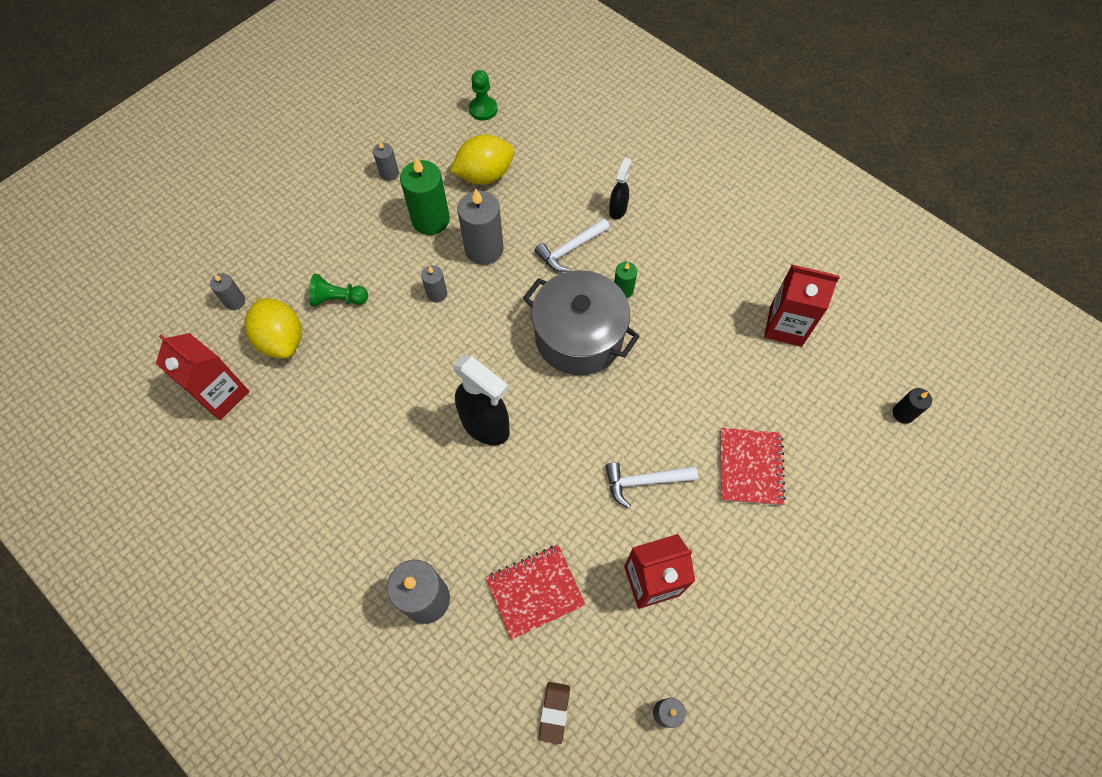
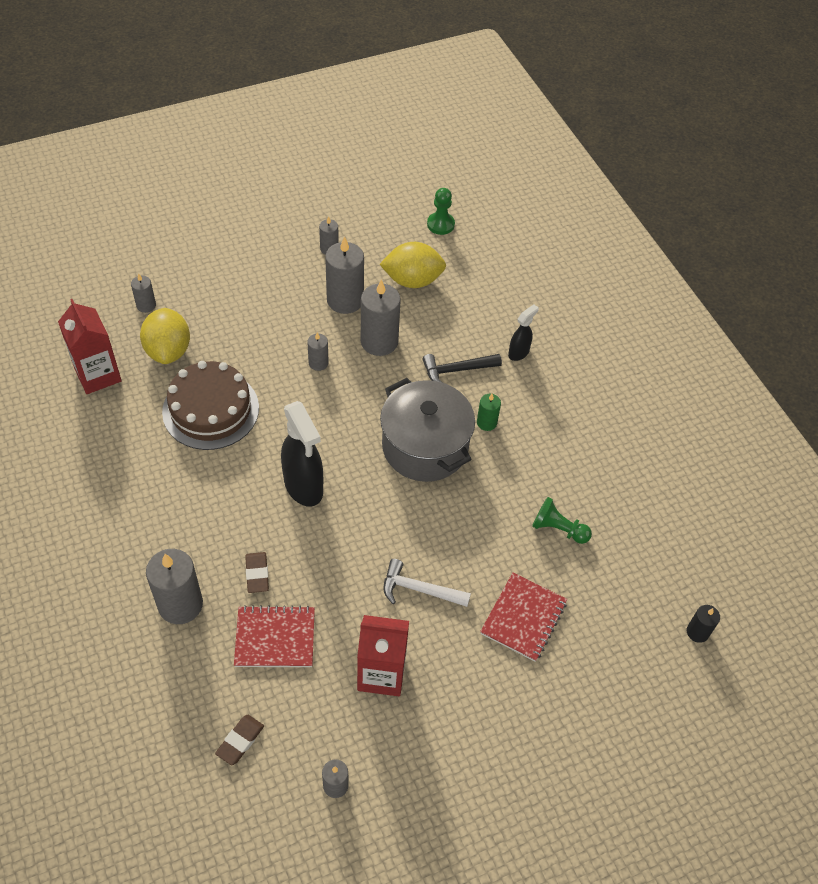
camera: 20 degrees right, 10 degrees down
(338, 299) = (232, 336): green pawn -> green pawn (558, 529)
(355, 384) = (211, 410): none -> brown cake
(430, 220) = (345, 300): green candle -> grey candle
(485, 534) = (257, 574): none -> brown eraser
(570, 249) = (457, 370): white hammer -> black hammer
(785, 326) = (624, 511): red carton -> none

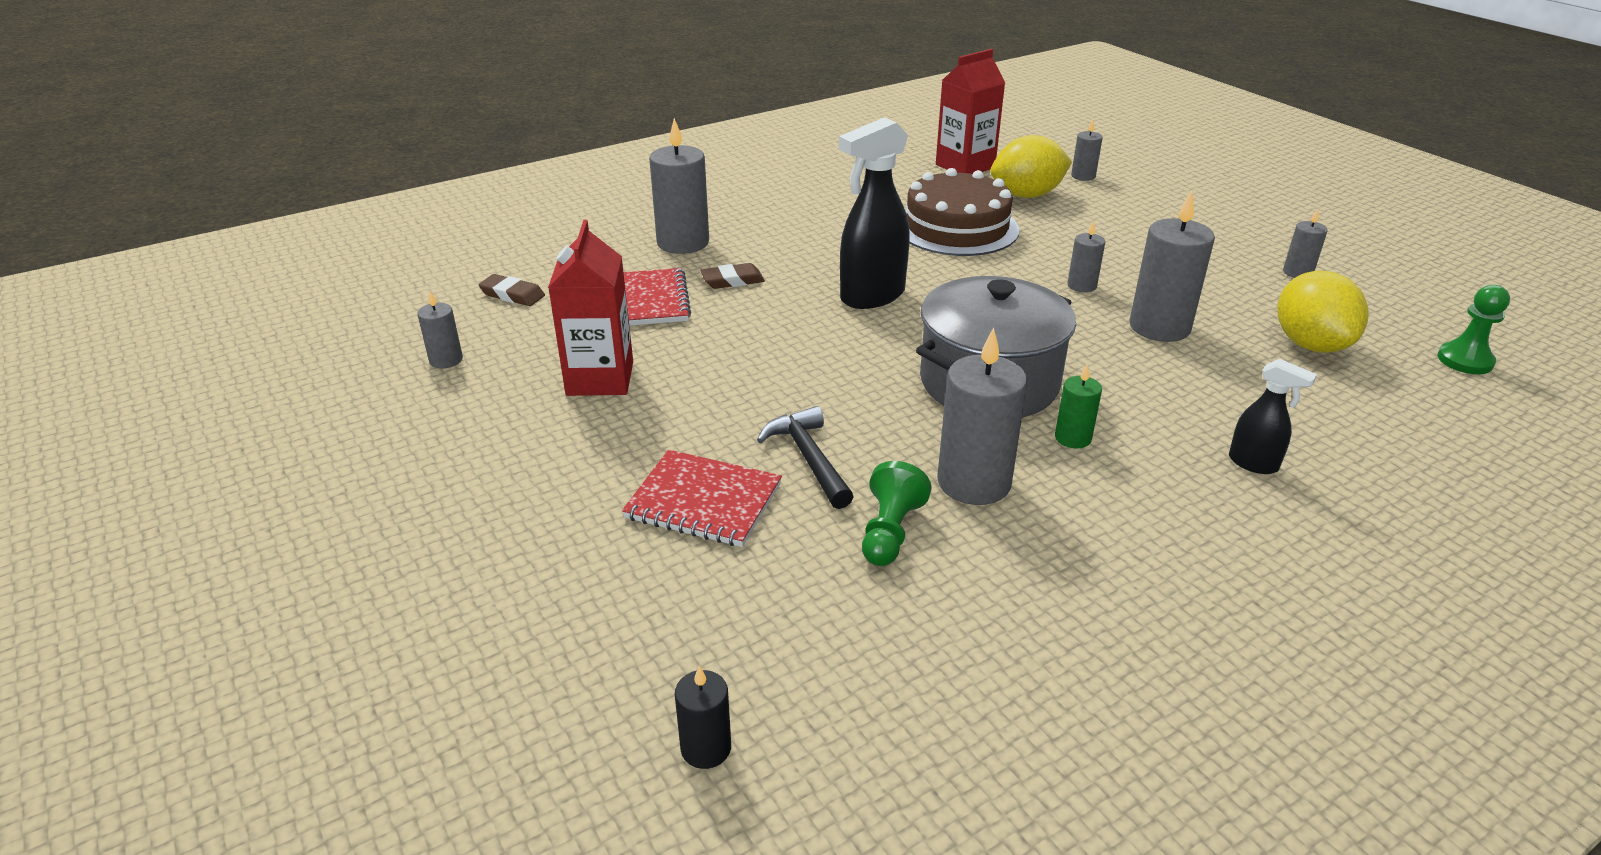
camera: 85 degrees right, 20 degrees down
(345, 300) = (1212, 294): grey candle -> grey candle (974, 482)
(419, 589) = (735, 398): white hammer -> none
(457, 370) = (1160, 400): black hammer -> black hammer (808, 459)

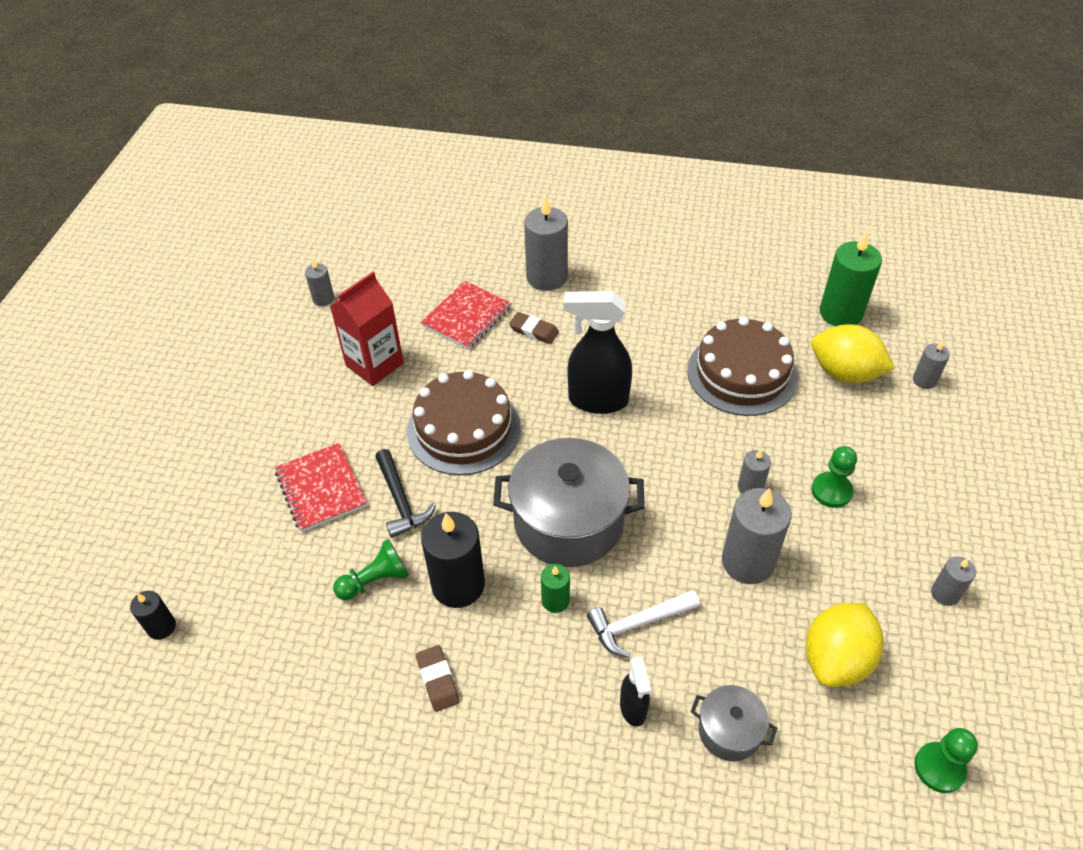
camera: 45 degrees right, 15 degrees up
(512, 294) = (407, 266): brown eraser -> brown eraser (438, 680)
(781, 375) = (463, 429): none -> brown cake
(808, 459) = (400, 500): black hammer -> black hammer turned 135 degrees clockwise
(965, 166) = (840, 313): red carton -> green candle
(974, 482) = (458, 585): grey candle -> black candle
(1136, 259) = (831, 491): none -> green pawn
(1158, 410) = (638, 624): none -> white hammer
(1332, 429) = (729, 731): none -> grey pot

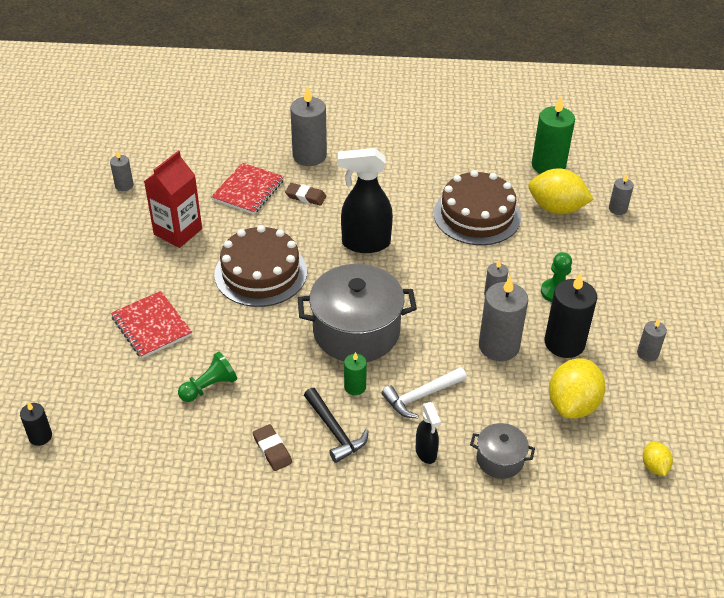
camera: 10 degrees left, 5 degrees down
(400, 500) = (219, 329): black hammer -> black hammer (334, 431)
(458, 585) = (276, 383): black candle -> black candle (564, 343)
(939, 768) = (654, 466): green pawn -> yellow lemon

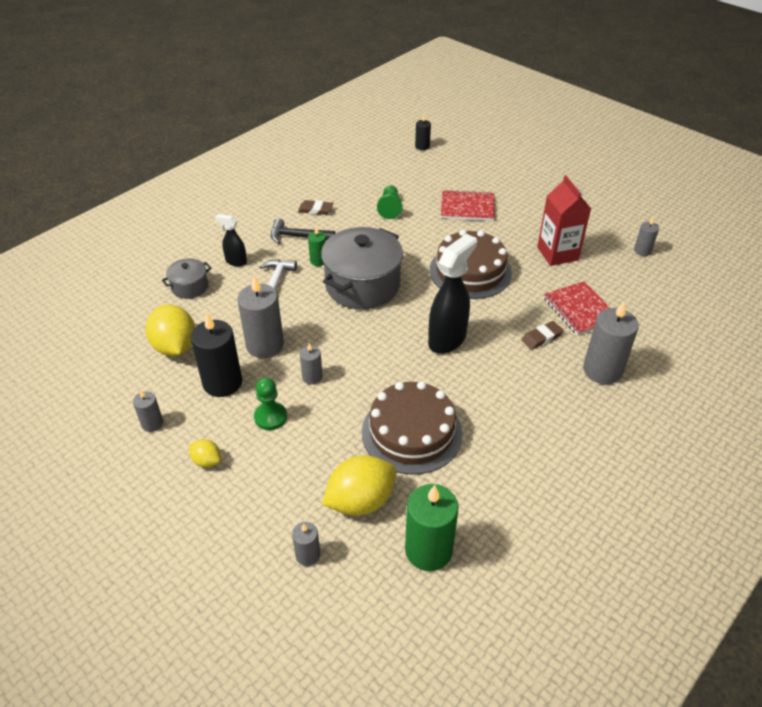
camera: 130 degrees right, 0 degrees up
(654, 466) = (86, 350): yellow lemon -> yellow lemon (207, 461)

